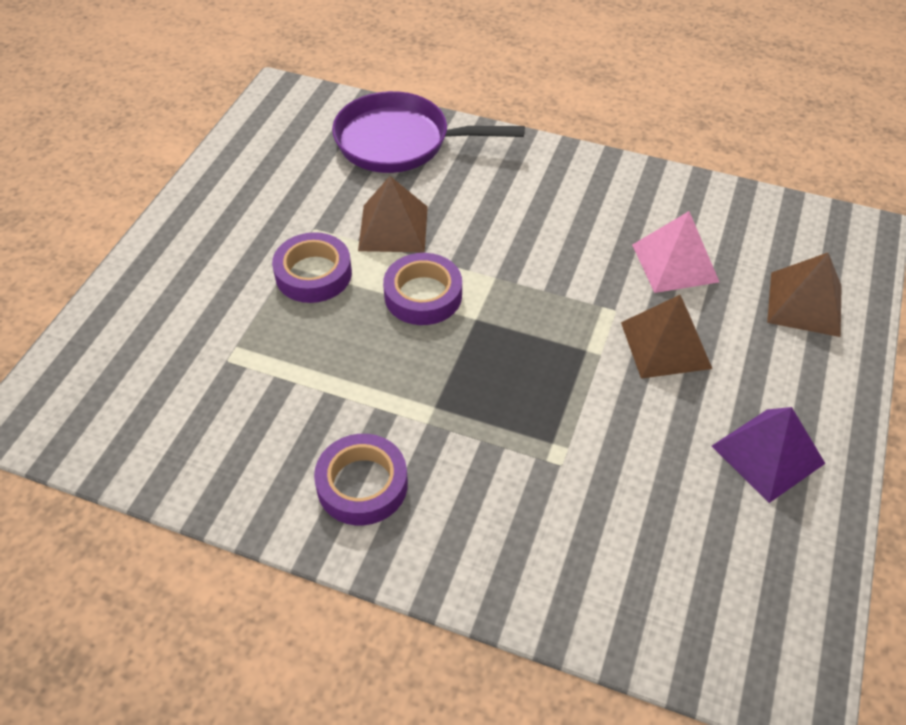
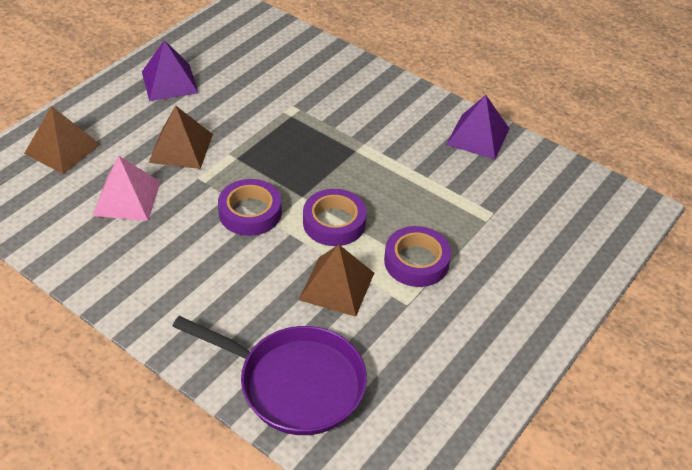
camera: 165 degrees left, 5 degrees down
(258, 485) = (478, 136): none -> purple pyramid
(362, 485) = (415, 123): purple tape -> purple tape (250, 212)

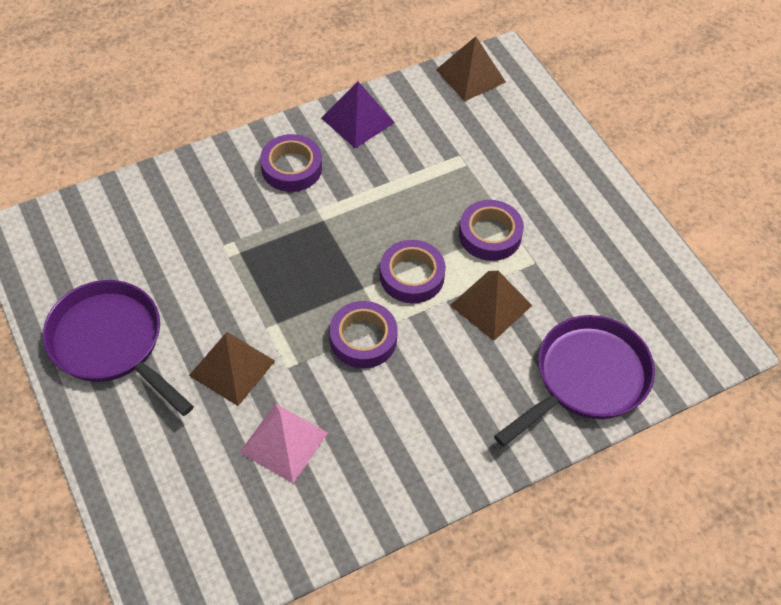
camera: 65 degrees left, 10 degrees up
(62, 148) = (164, 485): brown pyramid -> brown pyramid (470, 75)
(169, 82) = (111, 343): purple pyramid -> purple pan
(395, 115) = (291, 168): none -> purple tape

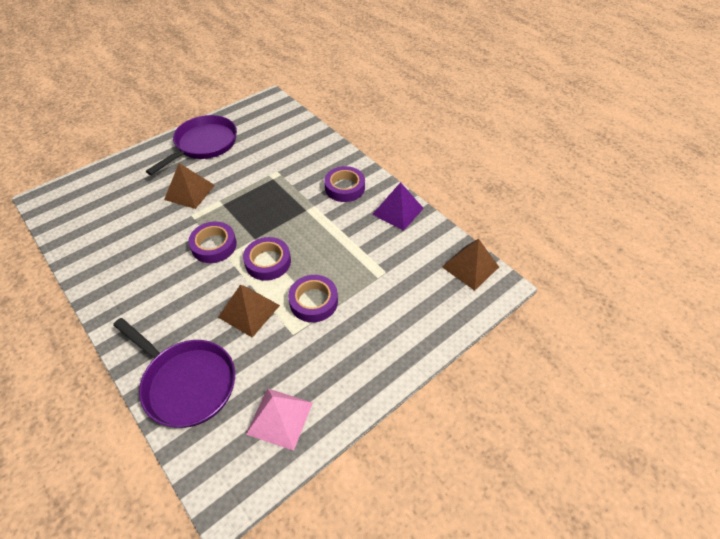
camera: 80 degrees right, 5 degrees down
(283, 442) = (139, 223): pink pyramid -> pink pyramid (280, 418)

